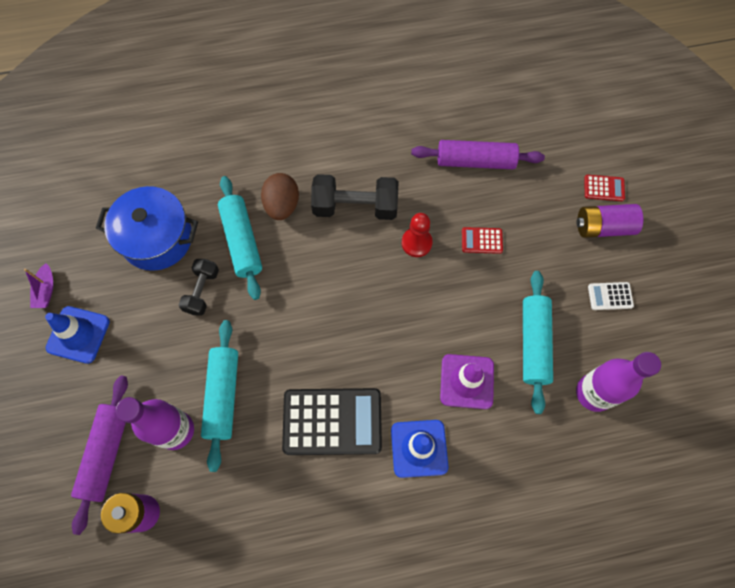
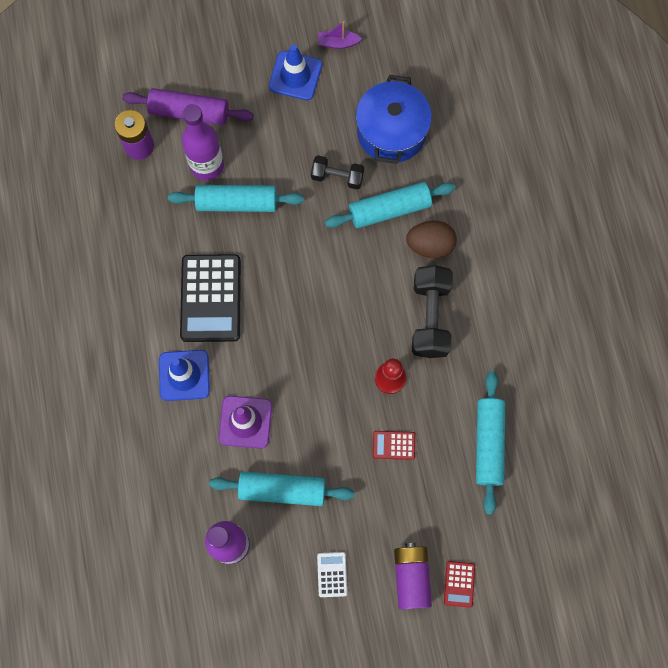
camera: 90 degrees right, 5 degrees up
(475, 161) = (488, 444): purple rolling pin -> turquoise rolling pin
(482, 240) = (393, 445): red calculator -> red calculator turned 90 degrees counterclockwise

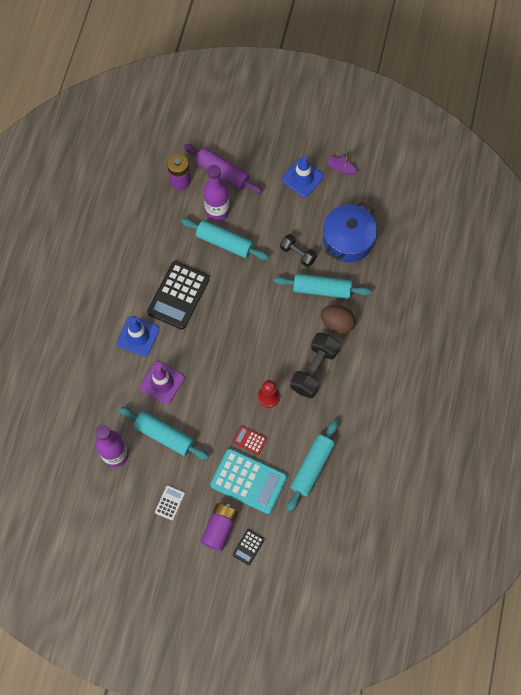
camera: 25 degrees right, 5 degrees down
(418, 499) = (248, 481): none -> turquoise calculator
(459, 584) = (248, 547): red calculator -> black calculator

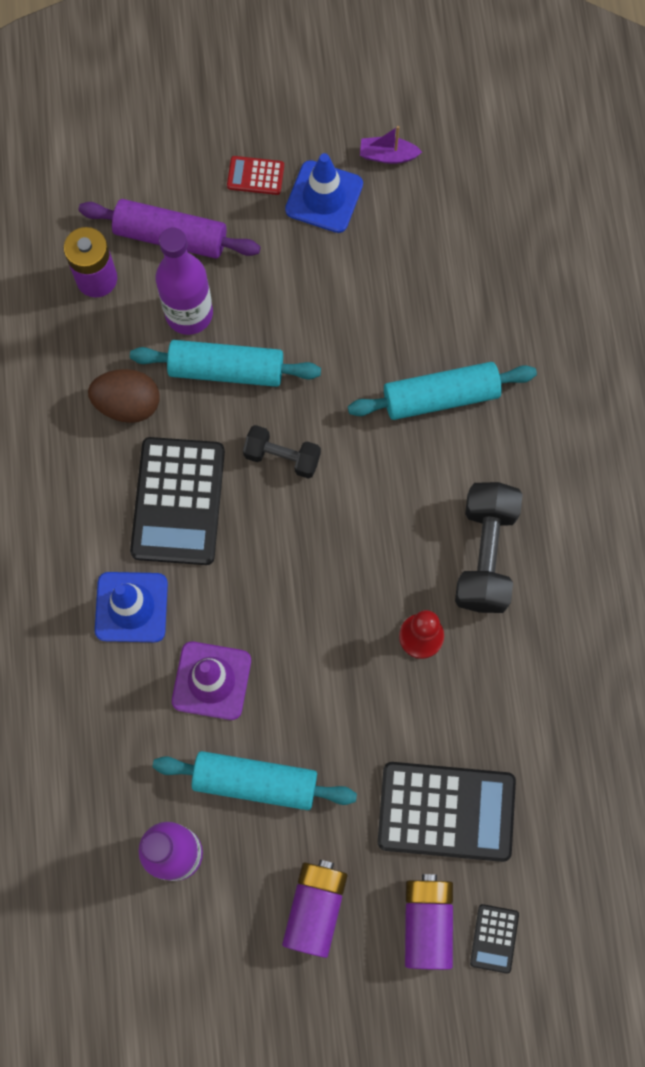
camera: 20 degrees left, 5 degrees up
(170, 503) = (315, 908): white calculator -> purple battery
(248, 481) = (446, 811): turquoise calculator -> black calculator
(249, 440) = (418, 732): red calculator -> red calculator (255, 176)
(298, 254) = (371, 345): black dumbbell -> black dumbbell (282, 457)
(312, 467) = (552, 742): turquoise rolling pin -> none
(337, 324) = (493, 452): brown egg -> brown egg (128, 404)
(348, 240) = (452, 287): blue pot -> none

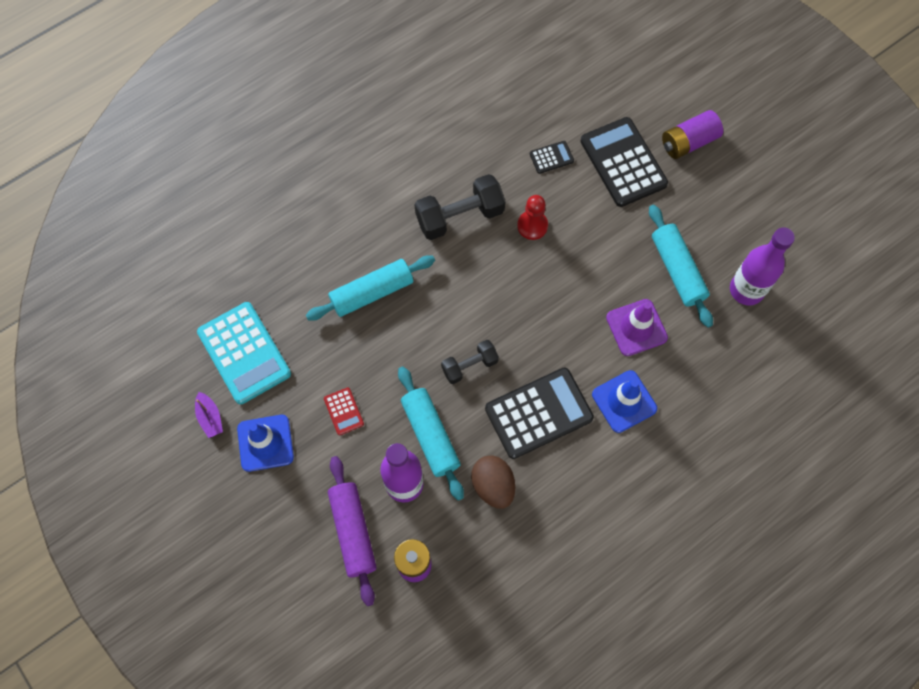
camera: 120 degrees left, 5 degrees down
(255, 176) = (273, 499): red calculator -> red calculator (343, 411)
(282, 457) = (469, 366): black dumbbell -> black dumbbell turned 75 degrees clockwise
(315, 908) = (722, 201): purple battery -> none
(441, 397) = (372, 292): turquoise rolling pin -> turquoise rolling pin turned 75 degrees counterclockwise
(445, 223) = (244, 353): none -> turquoise calculator
(494, 938) = (673, 107): black calculator -> black calculator (551, 157)

